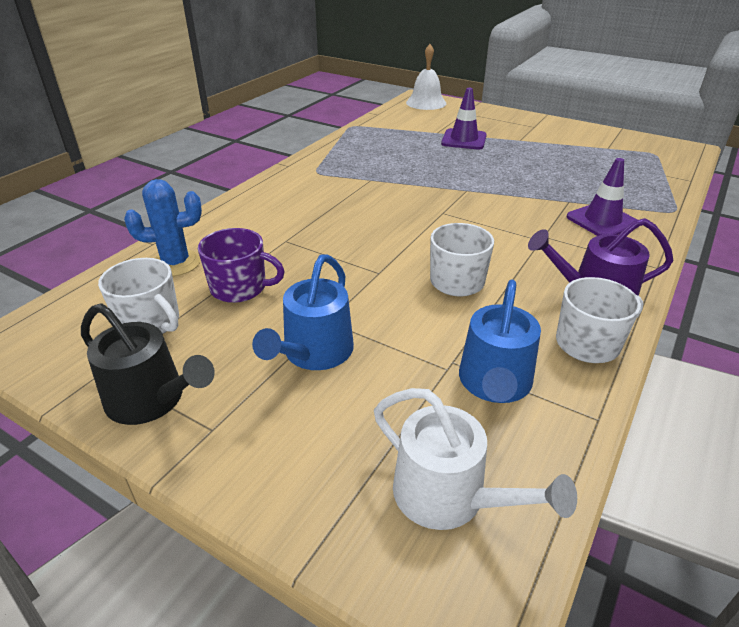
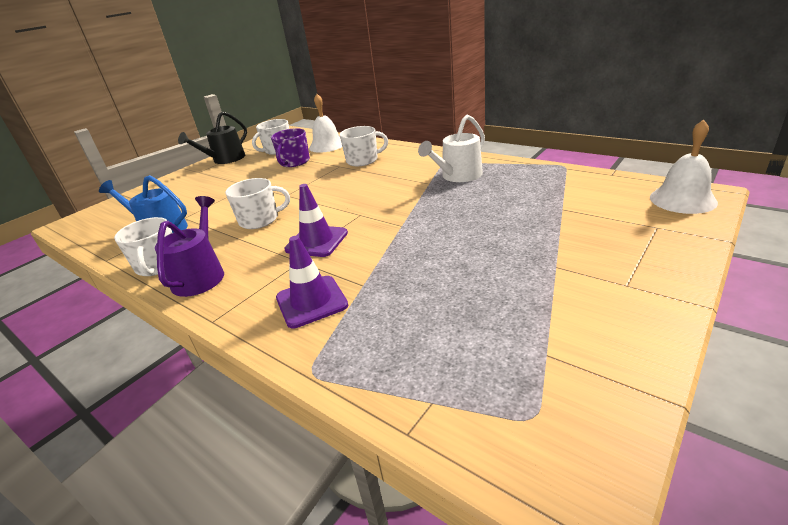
camera: 100 degrees right, 5 degrees down
(176, 263) = (327, 145): blue cactus -> white bell
(274, 223) = (363, 160): none -> white mug
(314, 352) = (226, 184): blue watering can -> none
(448, 496) = (114, 218): white watering can -> white watering can (458, 176)
(464, 140) = (542, 225): purple traffic cone -> purple traffic cone (317, 241)

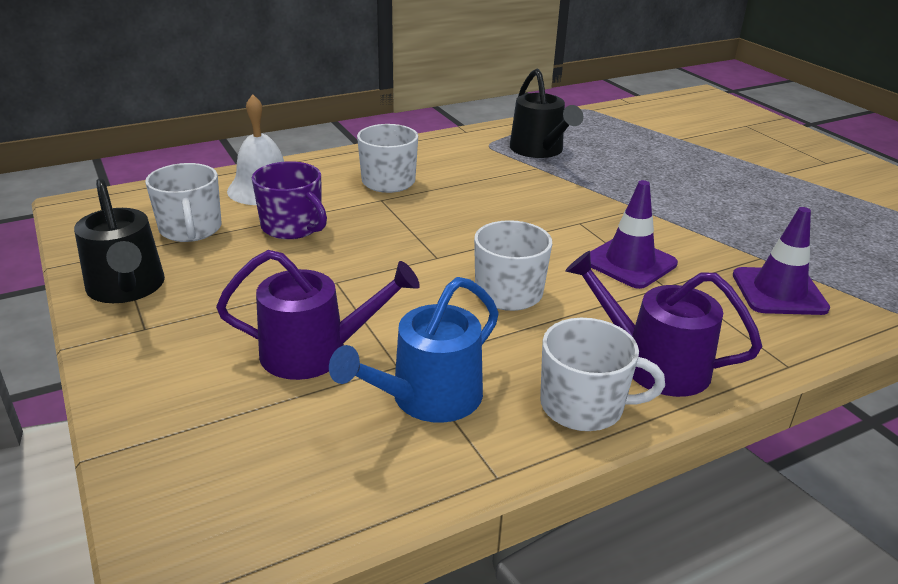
camera: 70 degrees left, 0 degrees up
(190, 200) = (314, 352): none -> purple watering can
(458, 176) = (539, 150): white watering can -> black watering can
(682, 199) = (708, 103): white bell -> none

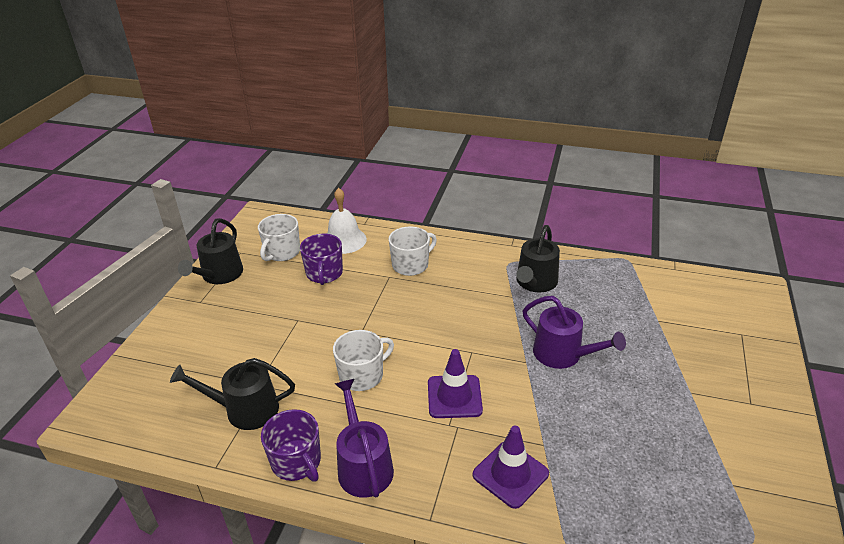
camera: 45 degrees right, 5 degrees up
(314, 352) = (238, 355): purple watering can -> purple watering can (562, 354)
(428, 397) = (245, 409): blue watering can -> black watering can
(584, 406) = (297, 462): white mug -> purple mug

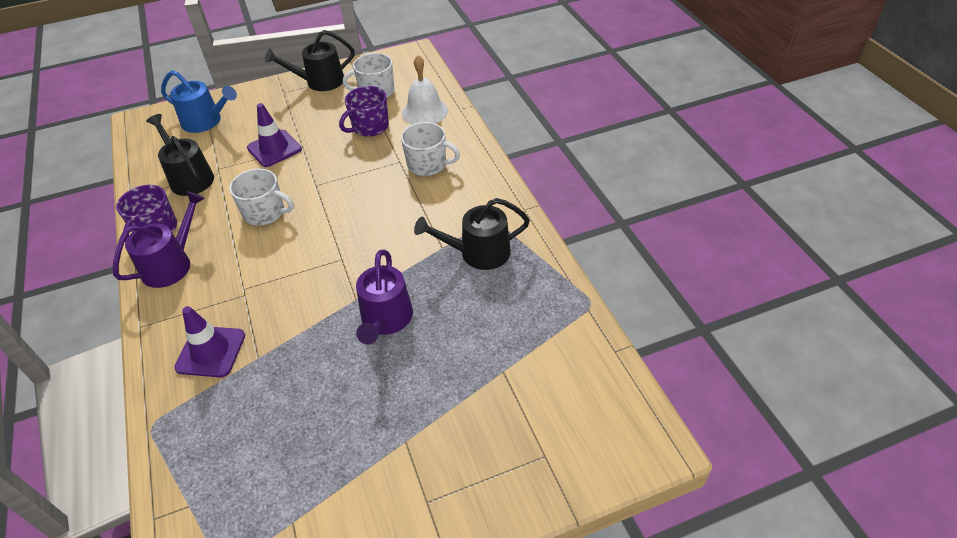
camera: 55 degrees right, 10 degrees up
(168, 368) = (205, 121): none -> blue watering can
(454, 397) = (277, 276): purple traffic cone -> purple traffic cone (274, 149)

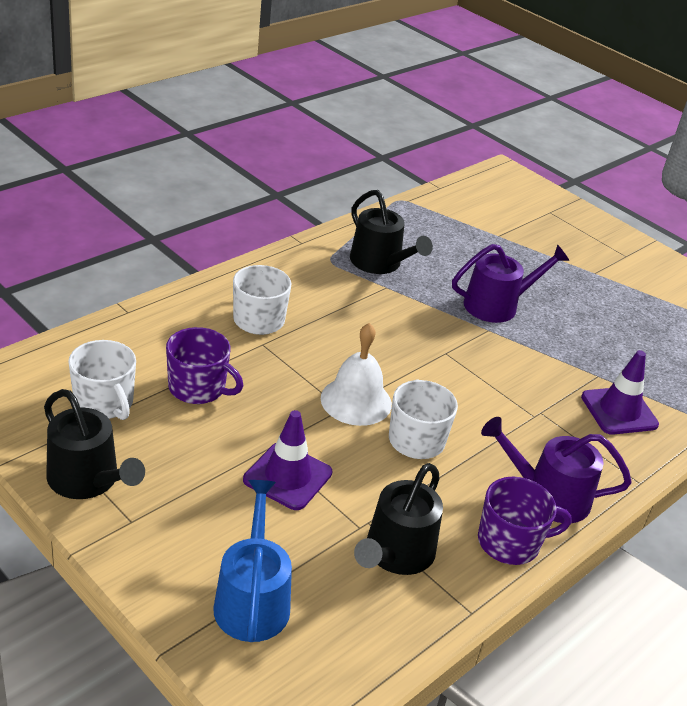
camera: 120 degrees left, 10 degrees down
(424, 111) = (144, 342): white bell -> white bell (356, 401)

